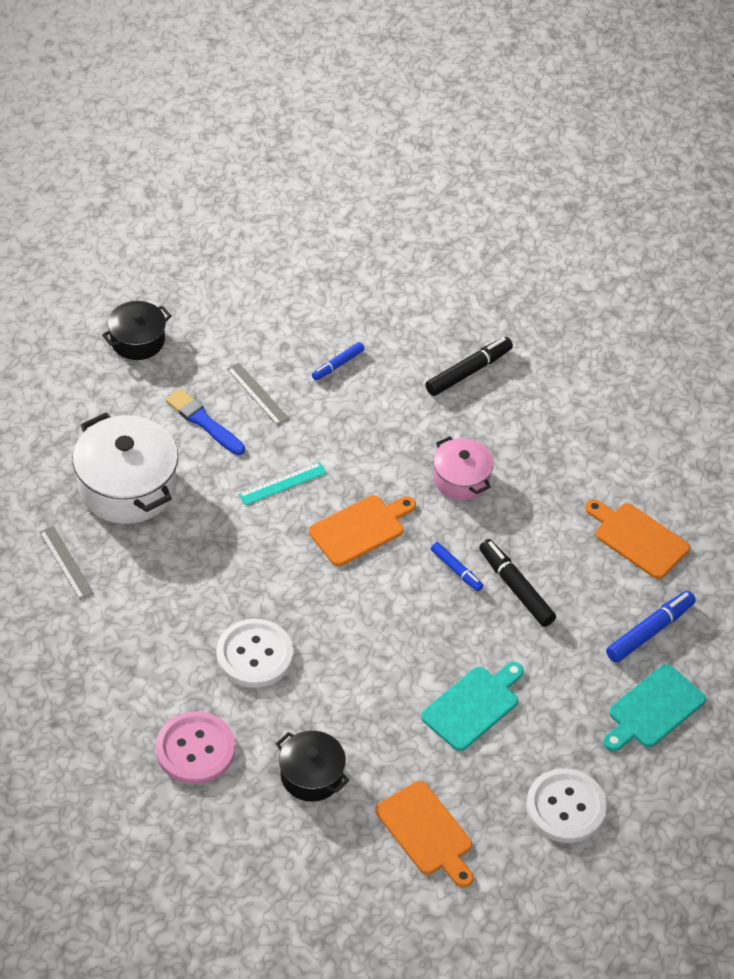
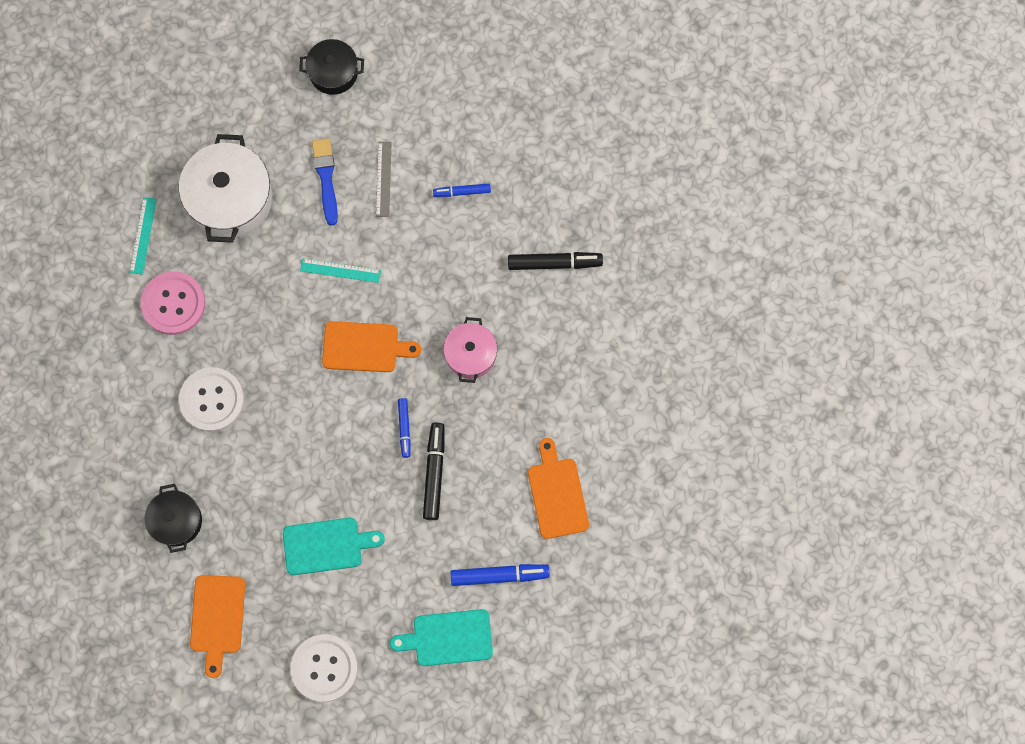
camera: 40 degrees right, 25 degrees up
(66, 562) = (143, 235): grey ruler -> turquoise ruler
(195, 749) = (117, 446): pink button -> pink button (173, 304)

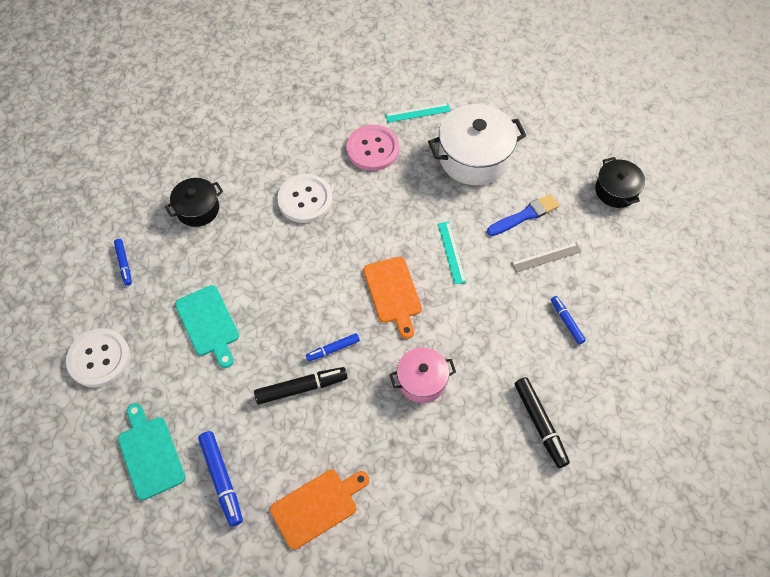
camera: 70 degrees right, 15 degrees down
(217, 618) = (124, 264): orange cutting board -> blue marker

